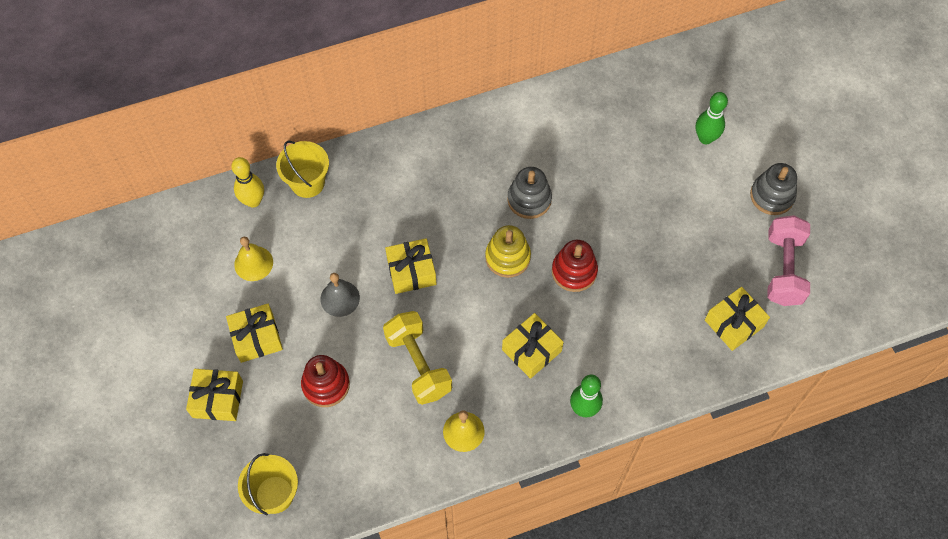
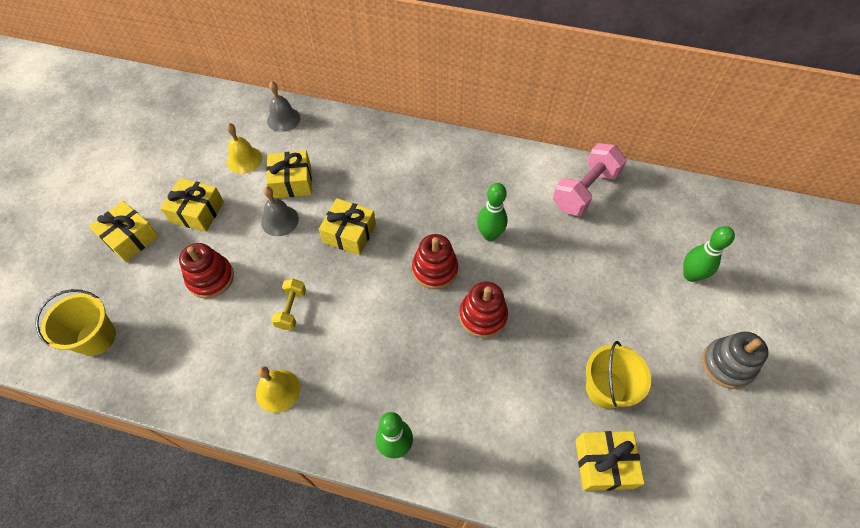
camera: 35 degrees right, 5 degrees down
(253, 201) = (283, 119): yellow bowling pin -> grey bell
(307, 183) = (331, 128): yellow bucket -> yellow bucket (605, 389)
(418, 364) = (291, 309): yellow dumbbell -> yellow dumbbell, size x0.54
(507, 257) = (435, 269): yellow stacking toy -> red stacking toy
(529, 199) = (489, 235): grey stacking toy -> green bowling pin
(531, 350) = (392, 359): yellow gift -> yellow gift (292, 182)
(783, 269) = (694, 444): pink dumbbell -> pink dumbbell (584, 190)

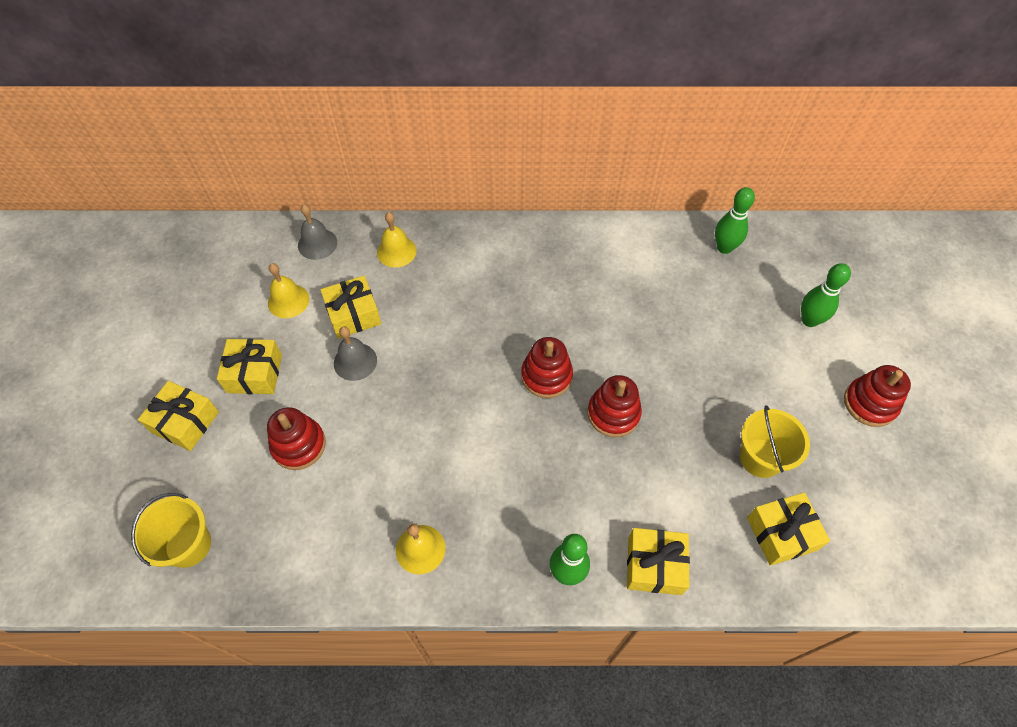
camera: 15 degrees left, 0 degrees up
(291, 309) = (404, 457): yellow dumbbell -> none
(344, 138) = (396, 251): none -> yellow bell
(349, 233) = (439, 358): yellow gift -> yellow gift (654, 565)
(489, 235) = (592, 325): green bowling pin -> green bowling pin (724, 248)
(584, 190) = (677, 254): pink dumbbell -> none
(727, 365) = (870, 403): grey stacking toy -> red stacking toy

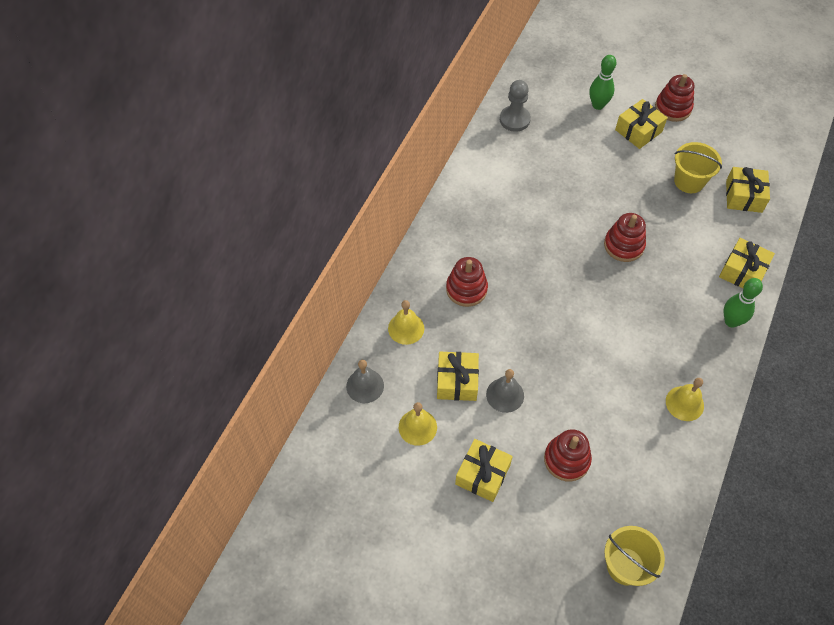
camera: 65 degrees left, 0 degrees up
(185, 422) = (508, 542): yellow gift -> yellow gift (638, 131)
(546, 376) = (575, 272): red stacking toy -> red stacking toy (466, 289)
(724, 248) = (514, 119): green bowling pin -> grey pawn

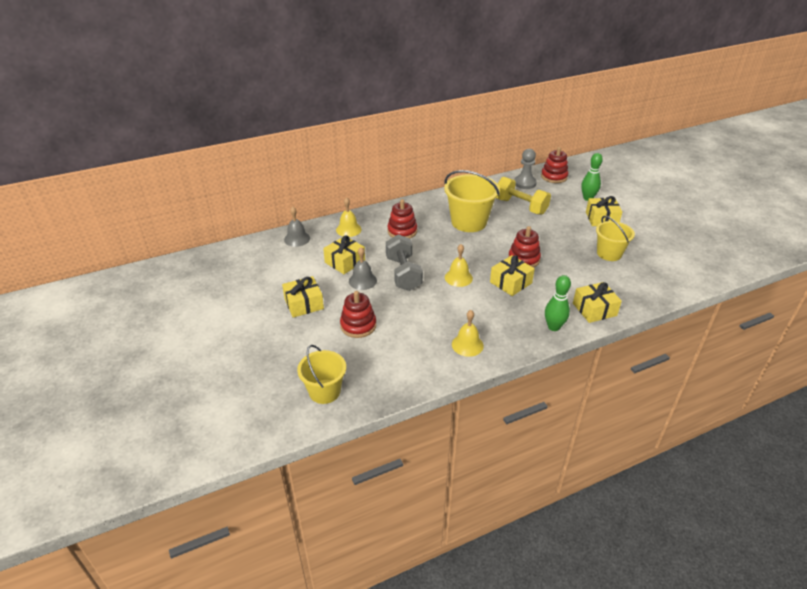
camera: 40 degrees right, 20 degrees down
(417, 427) = (299, 267): yellow bell -> yellow bell (458, 277)
(519, 225) = (469, 222): none -> yellow bucket
(534, 353) = (403, 273): none -> grey dumbbell
(546, 163) = (520, 206): none -> yellow dumbbell
(673, 108) = (640, 219): red stacking toy -> red stacking toy (554, 177)
(744, 196) = (643, 277): yellow gift -> yellow gift (510, 282)

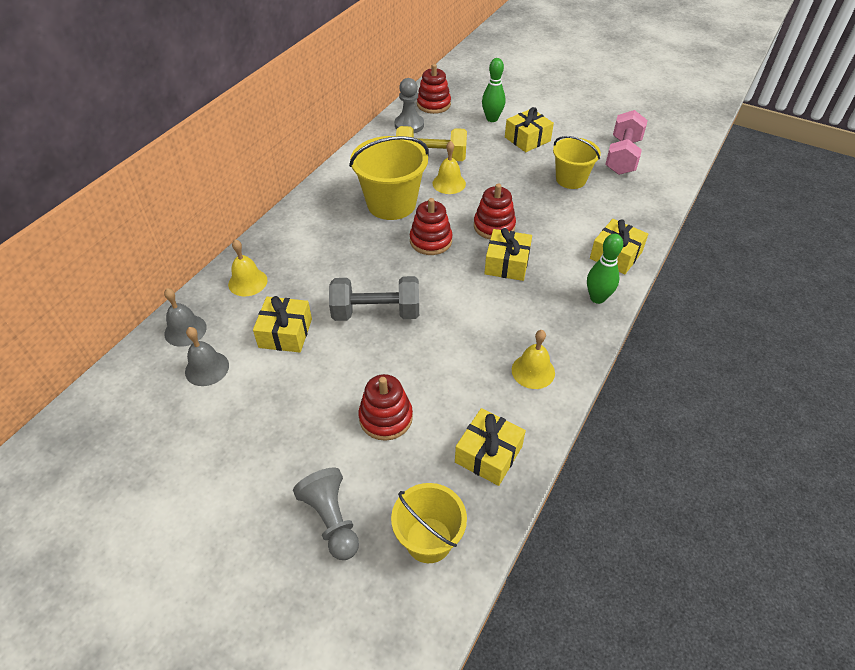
camera: 35 degrees left, 10 degrees up
(286, 356) = (331, 520): none -> grey pawn
(304, 304) = (285, 426): yellow gift -> yellow gift (488, 454)
(362, 281) = (334, 349): grey bell -> grey bell (207, 368)
(402, 231) = (321, 253): red stacking toy -> red stacking toy (431, 241)
(403, 273) = (376, 313): grey dumbbell -> grey dumbbell turned 45 degrees counterclockwise
(458, 277) = (445, 286): yellow bell -> yellow bell (449, 183)
(666, 255) = (622, 156): none -> pink dumbbell

